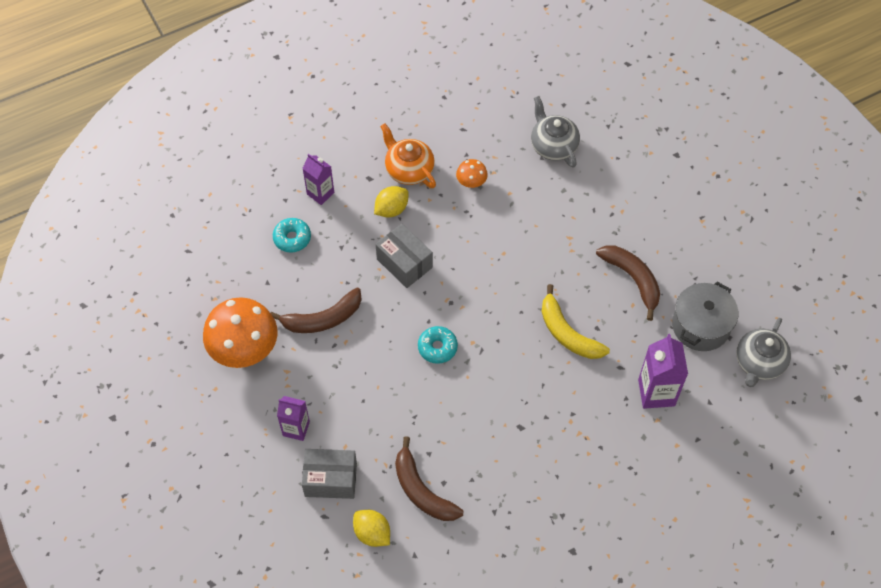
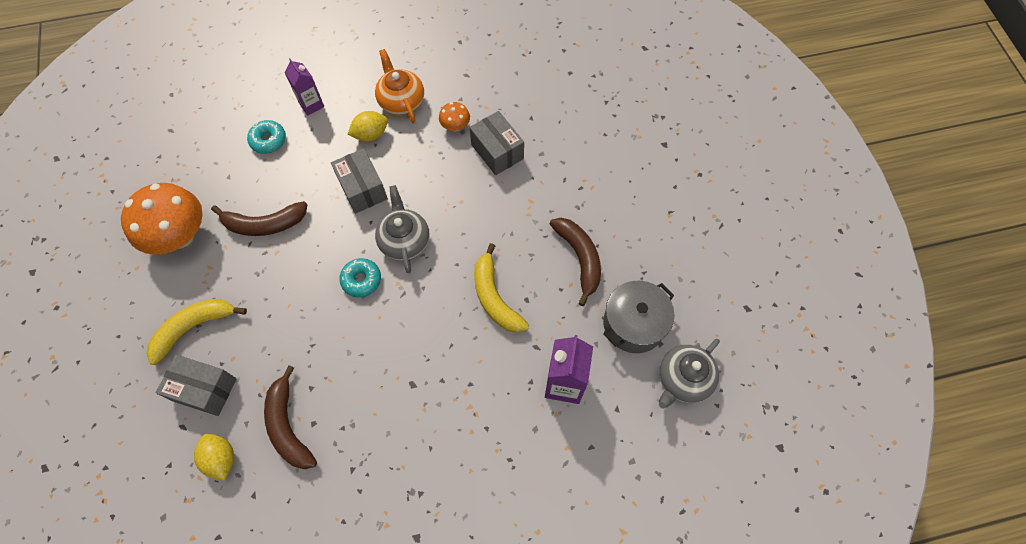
camera: 15 degrees right, 5 degrees up
(296, 428) = (194, 327): purple carton -> yellow banana
(521, 198) = (497, 151): none -> grey box
(553, 145) = (546, 109): grey teapot -> grey teapot (404, 240)

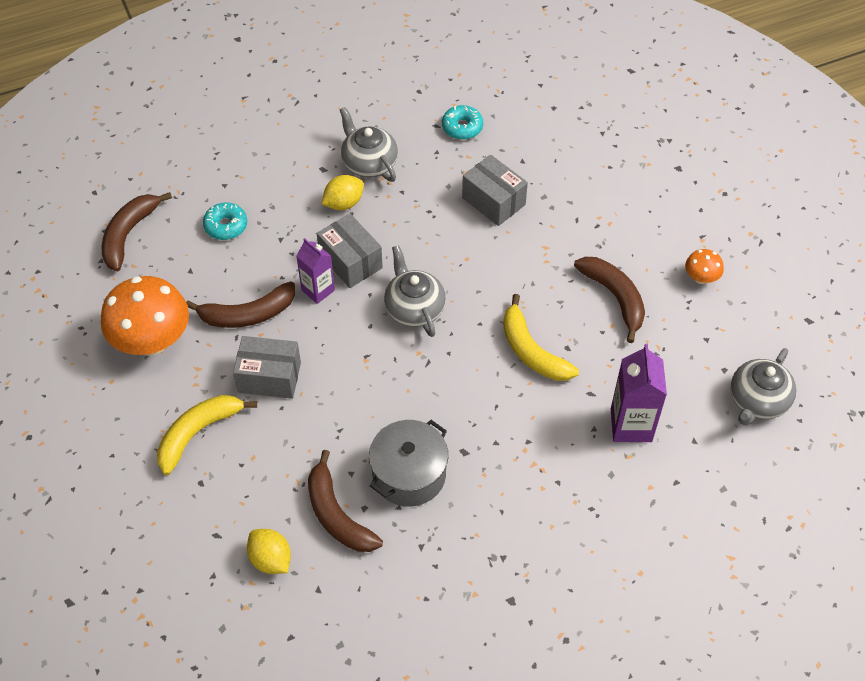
camera: 10 degrees left, 10 degrees down
(188, 136) = (129, 234): none -> brown banana
(204, 389) = (230, 493): grey box -> grey box (269, 377)
(311, 105) = (265, 181): purple carton -> purple carton (318, 290)
(361, 280) = (377, 355): turquoise donut -> turquoise donut (462, 127)
(401, 101) = (369, 163): orange teapot -> grey teapot
(455, 126) = (438, 181): orange mushroom -> orange mushroom (701, 278)
(633, 324) = (691, 354): grey pot -> grey pot (409, 474)

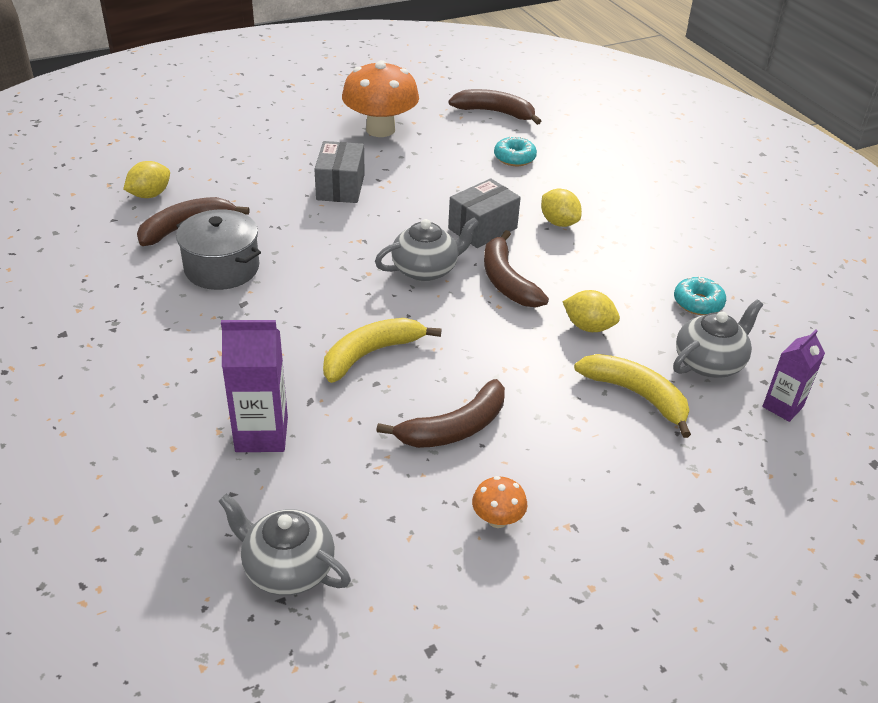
camera: 85 degrees right, 15 degrees down
(198, 433) = (283, 155): yellow banana -> yellow banana (637, 395)
(247, 314) = (411, 173): brown banana -> brown banana (506, 281)
(318, 290) = (443, 210): purple carton -> purple carton (782, 406)
(369, 163) = (619, 237): grey teapot -> grey teapot (709, 362)
(493, 201) = (588, 327): grey box -> yellow lemon

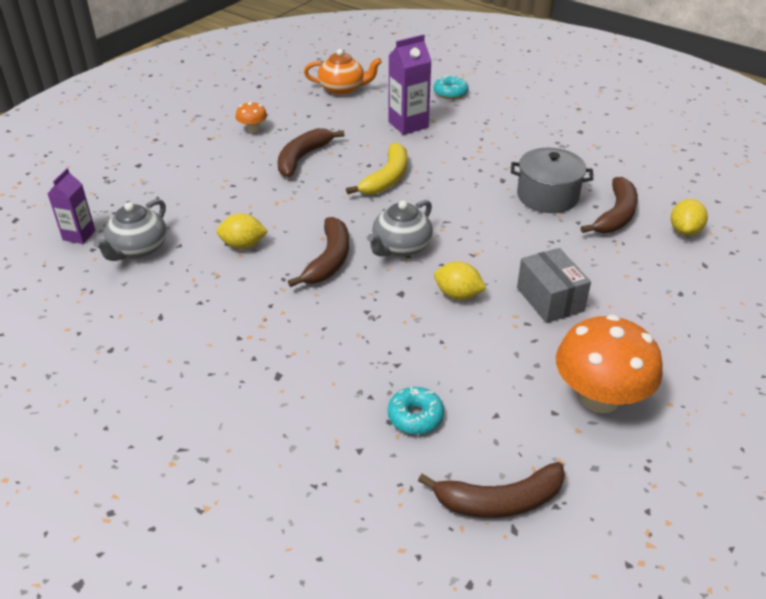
camera: 155 degrees right, 0 degrees up
(287, 568) = (343, 89): grey teapot -> orange teapot
(482, 228) = (383, 303): grey box -> none
(506, 281) = (329, 260): brown banana -> brown banana turned 60 degrees clockwise
(559, 222) = (315, 339): yellow lemon -> yellow lemon (458, 295)
(637, 395) = (190, 210): yellow banana -> none
(698, 303) = (153, 297): turquoise donut -> turquoise donut (450, 93)

